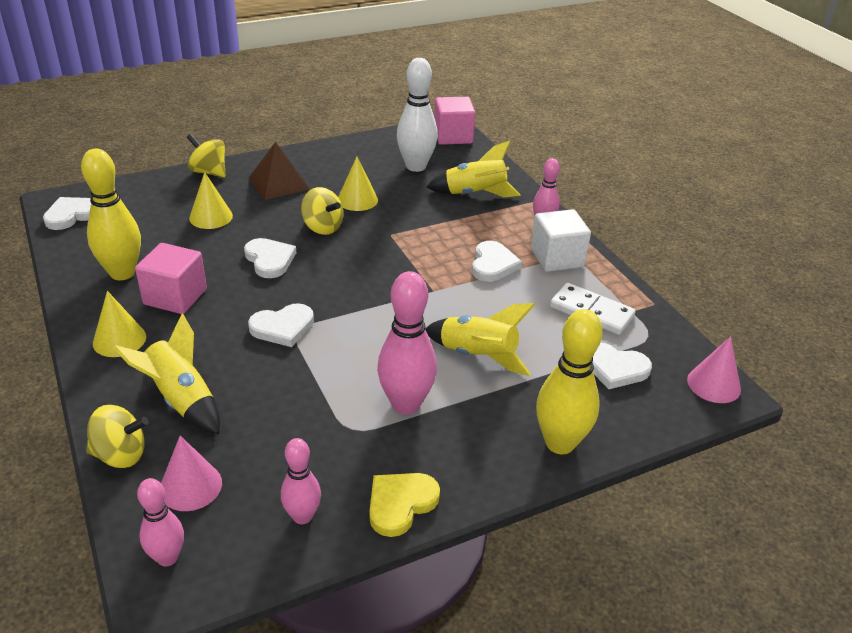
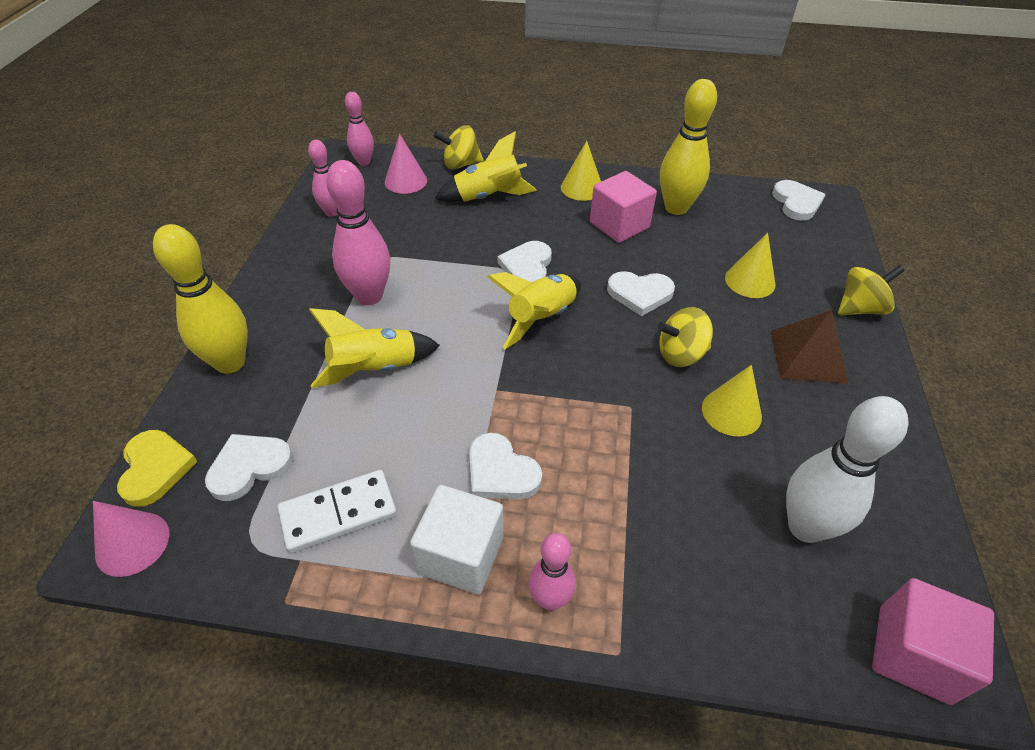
camera: 125 degrees right, 10 degrees up
(120, 455) = (460, 164): yellow spinning top -> yellow spinning top turned 45 degrees clockwise
(400, 504) = (289, 253): yellow heart -> yellow heart (155, 469)
(475, 194) = (683, 559): yellow rocket -> yellow rocket (541, 318)

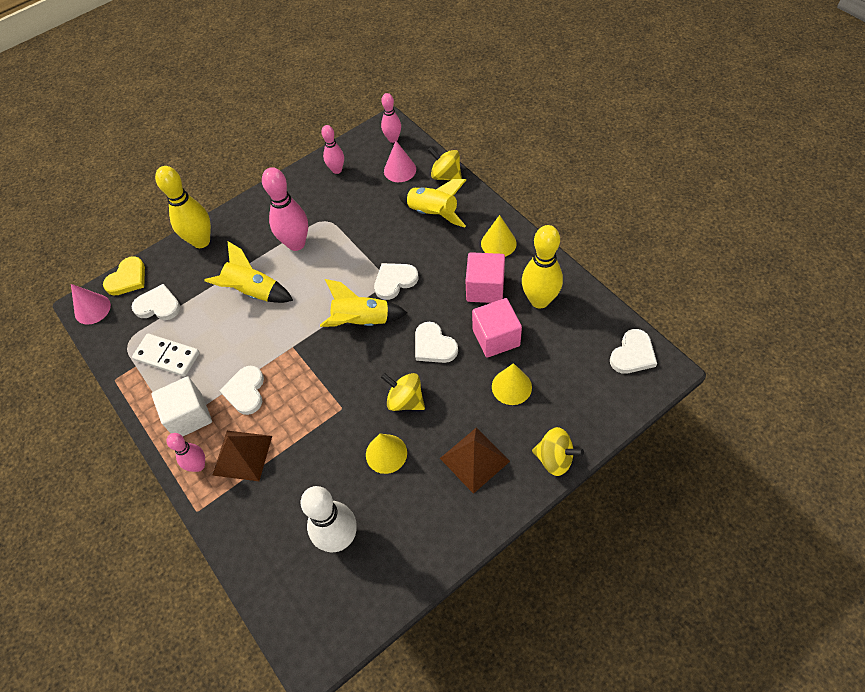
camera: 50 degrees right, 10 degrees up
(588, 539) = (242, 455): none -> brown pyramid
(913, 654) = (305, 630): pink cube -> pink cube (496, 337)

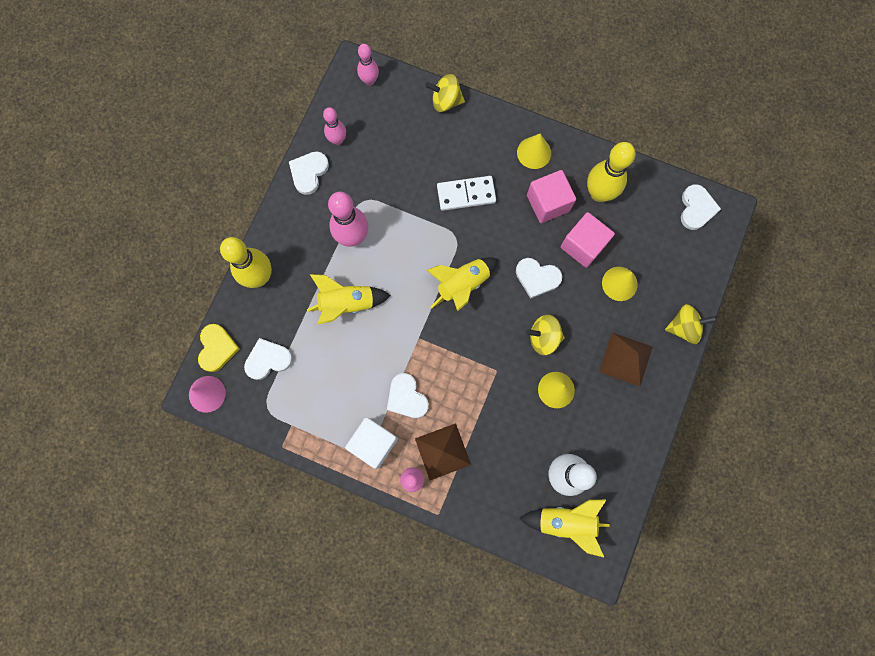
camera: 35 degrees left, 20 degrees up
(167, 356) = (314, 402): white domino -> white domino (466, 194)
(394, 281) = (467, 233): white heart -> white heart (309, 173)
(400, 170) = (398, 113): pink cone -> none
(433, 213) = (458, 148): yellow rocket -> yellow rocket (565, 521)

